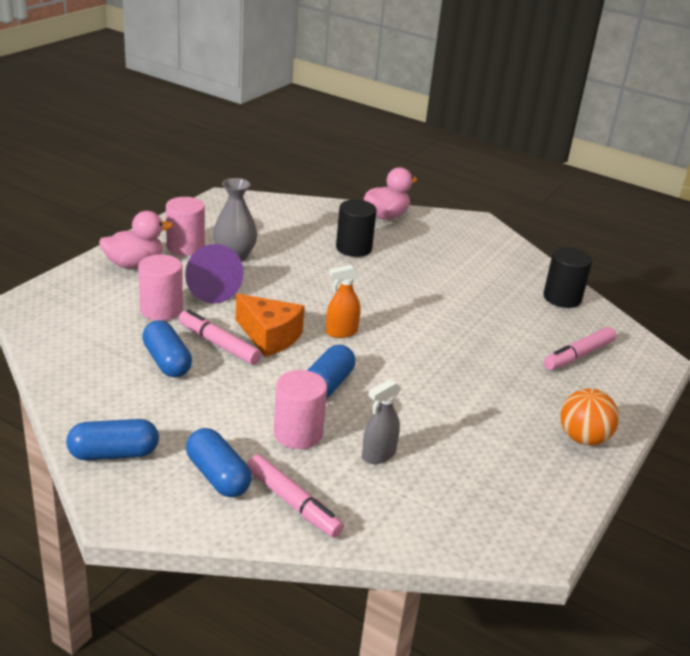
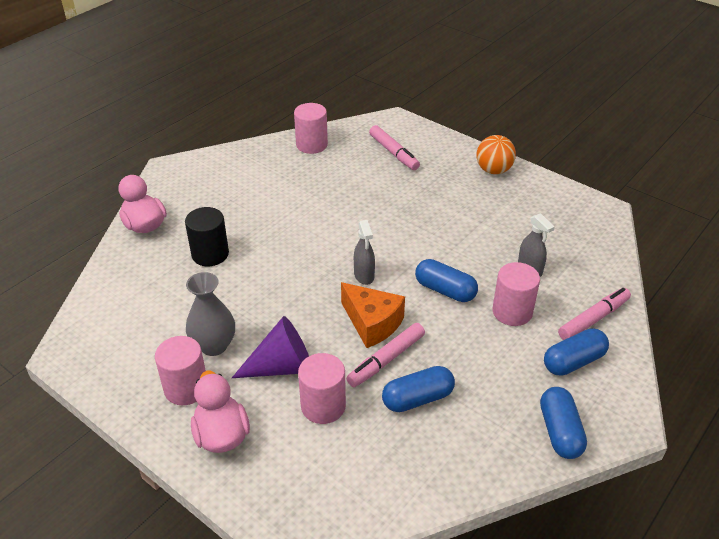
camera: 80 degrees left, 10 degrees up
(269, 336) = (372, 323): orange cheese -> orange cheese turned 90 degrees clockwise
(341, 332) = (364, 275): orange spray bottle -> grey spray bottle
(562, 298) = (311, 145): black cylinder -> pink cylinder

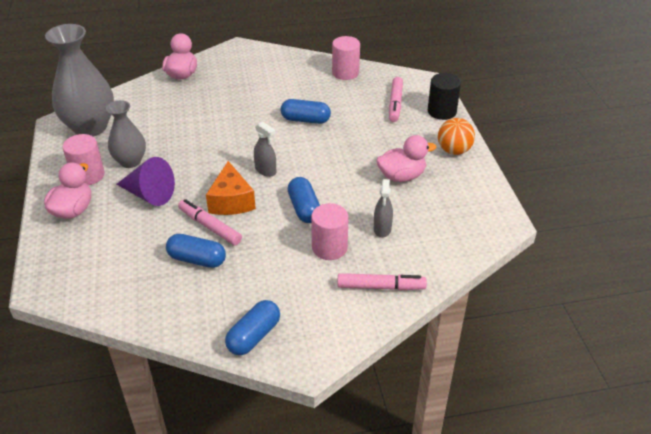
camera: 40 degrees right, 0 degrees up
(114, 336) = (90, 127): none -> grey vase
(210, 254) = (195, 109): black cylinder -> black cylinder (442, 111)
(323, 406) = (141, 229): pink cylinder -> none
(364, 275) = (265, 170): grey spray bottle -> grey spray bottle turned 75 degrees counterclockwise
(386, 360) = (210, 226): pink marker -> pink marker turned 45 degrees clockwise
(484, 215) = (401, 176): none -> pink duck
(573, 362) = (325, 303): blue capsule -> blue capsule (305, 120)

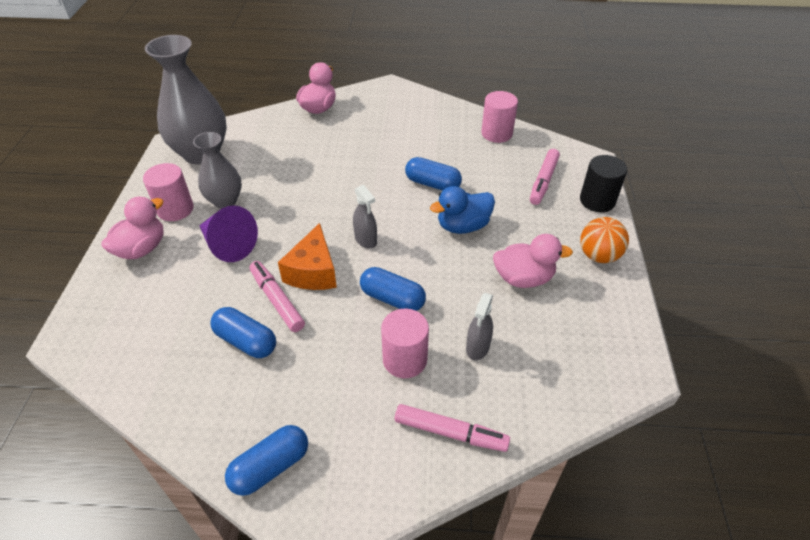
camera: 15 degrees right, 5 degrees up
(304, 208) = (392, 299): blue capsule -> blue capsule turned 60 degrees counterclockwise
(341, 147) = (463, 226): none -> blue duck

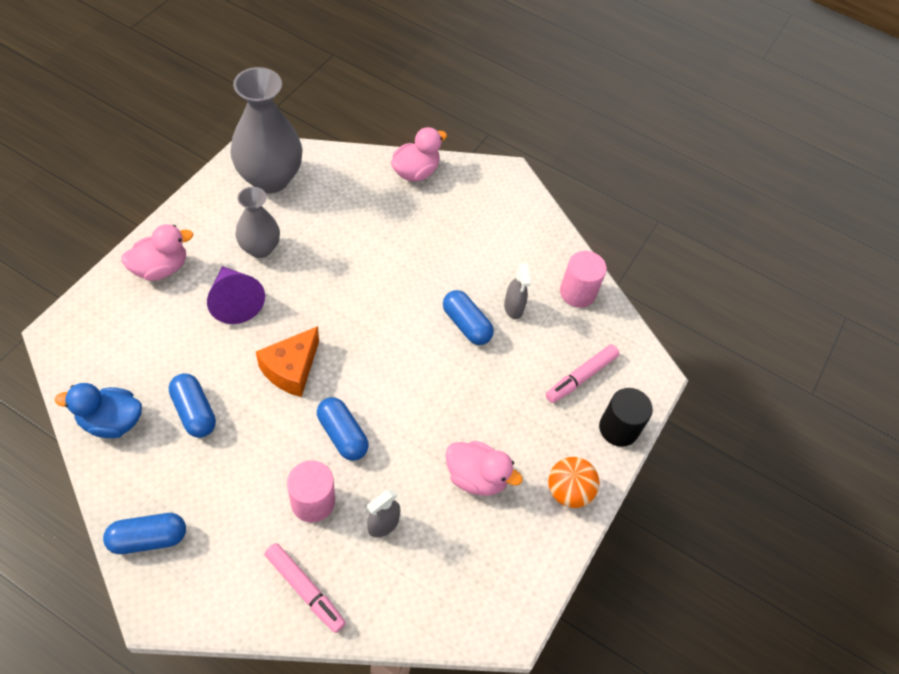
camera: 20 degrees right, 10 degrees up
(175, 209) = (211, 237): pink cylinder -> none
(277, 300) = (243, 383): pink marker -> none
(366, 240) = (359, 358): grey spray bottle -> grey spray bottle (513, 308)
(463, 226) = (461, 389): blue duck -> blue duck (111, 421)

